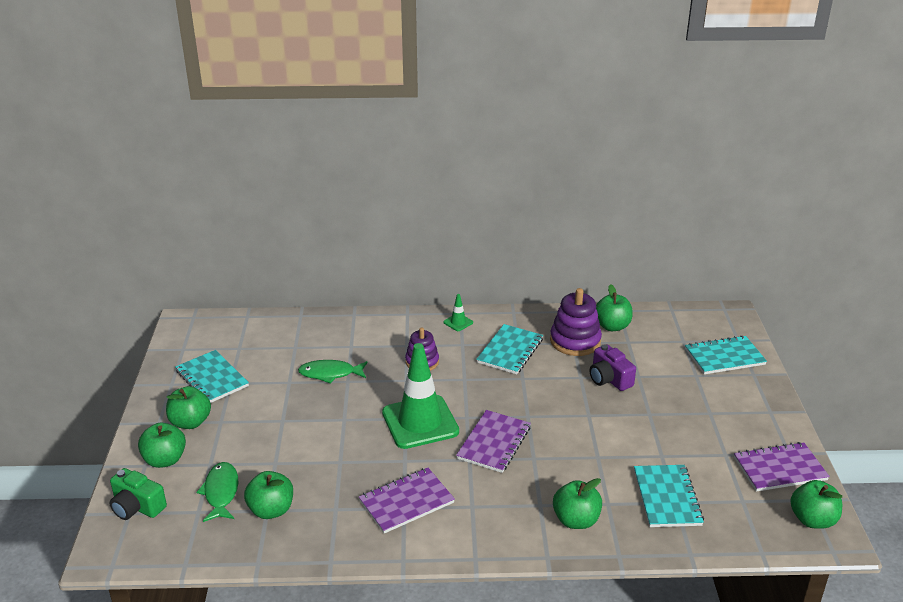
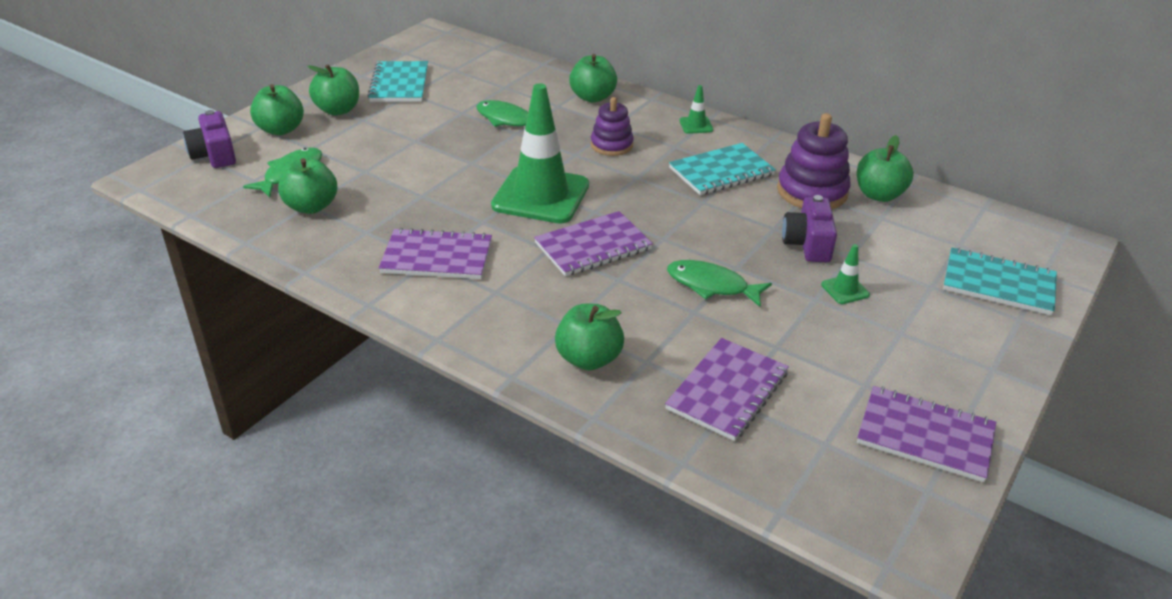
camera: 35 degrees right, 5 degrees up
(137, 506) = (214, 154): green camera -> purple camera
(589, 434) = (712, 285): none -> green fish
(658, 400) = (845, 290): none -> green traffic cone
(667, 497) = (727, 391): turquoise notebook -> purple notebook
(812, 520) = (901, 515): green apple -> green apple (592, 97)

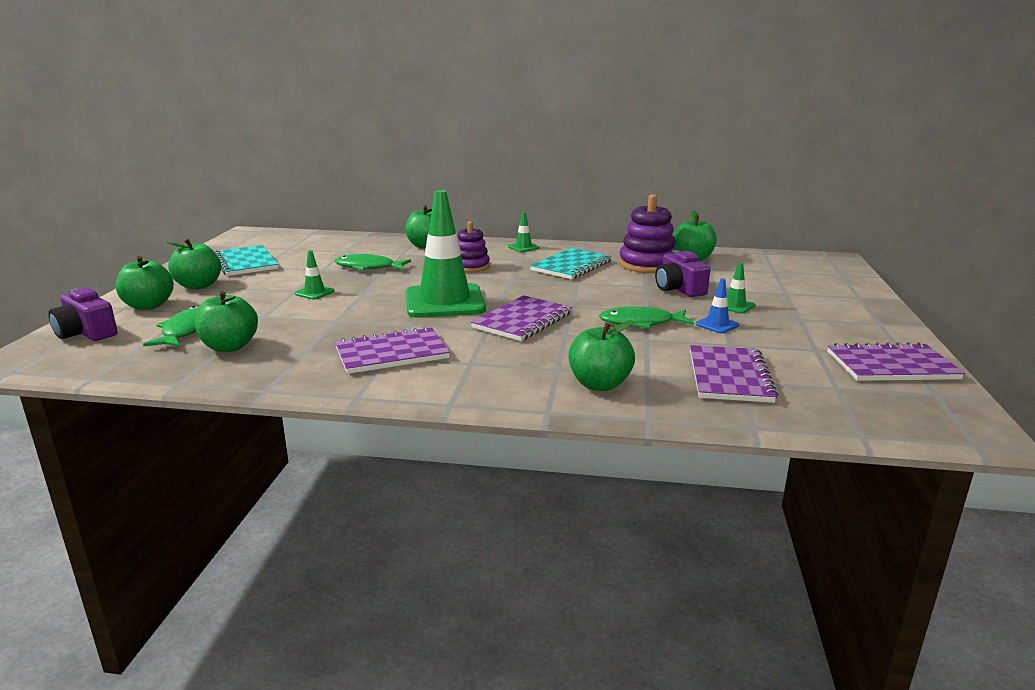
camera: 25 degrees left, 15 degrees down
(431, 148) = (314, 292): none -> green traffic cone
(792, 313) = (717, 325): none -> blue traffic cone
(998, 284) = (823, 284): turquoise notebook -> none

